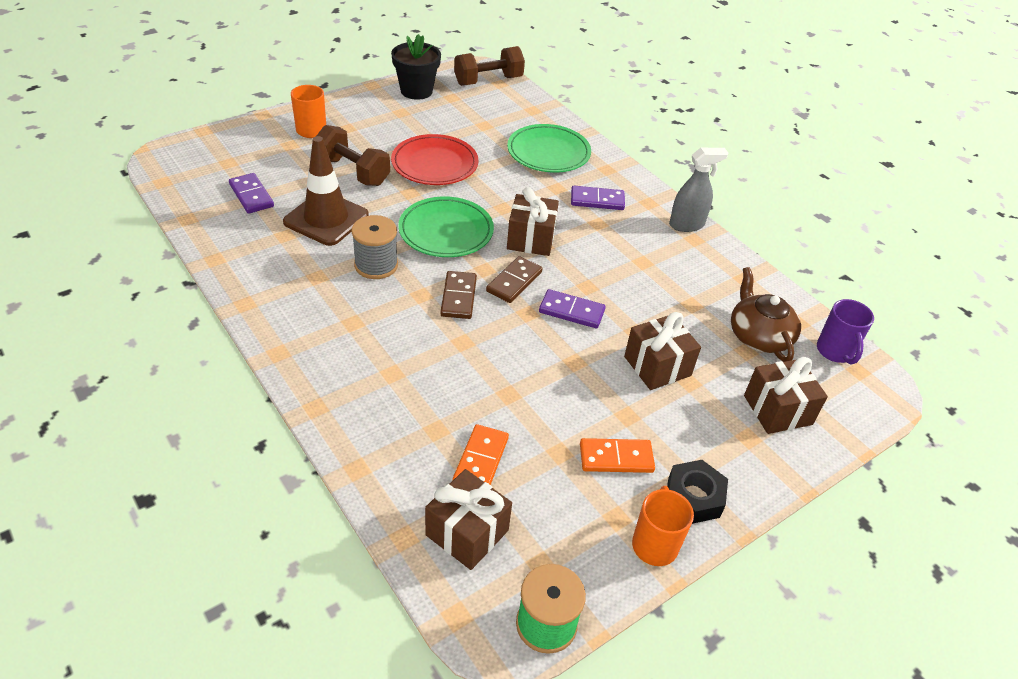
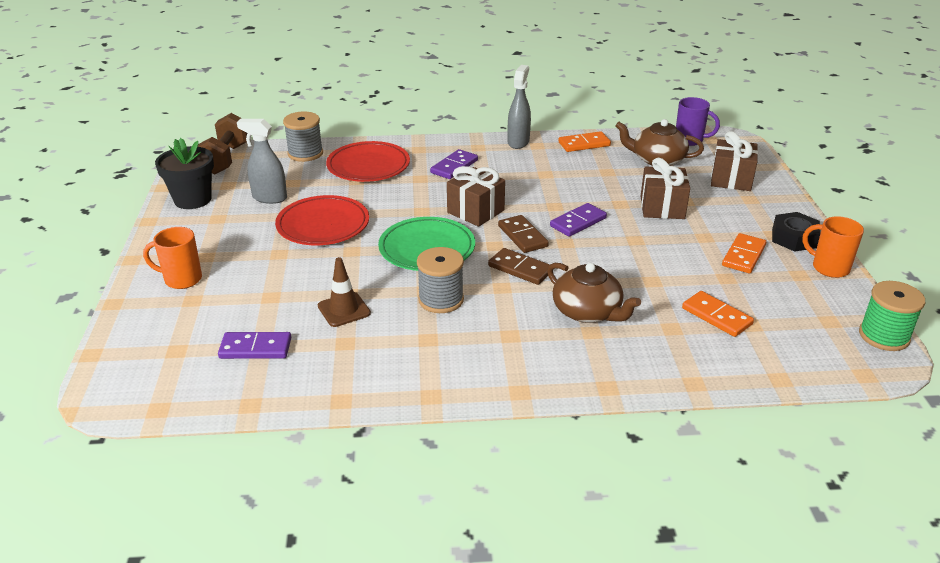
camera: 55 degrees left, 10 degrees down
(326, 219) = (344, 310): brown traffic cone -> brown traffic cone, size x0.59
(353, 171) = (284, 273): brown dumbbell -> none
(422, 362) = (588, 311): none -> brown teapot
(451, 123) = (269, 198): none -> grey spray bottle
(467, 532) = (787, 345): brown gift -> none
(535, 113) = (305, 153): none -> grey spool
(548, 153) = (368, 166): green plate -> red plate
(733, 271) = (584, 144): none -> orange domino

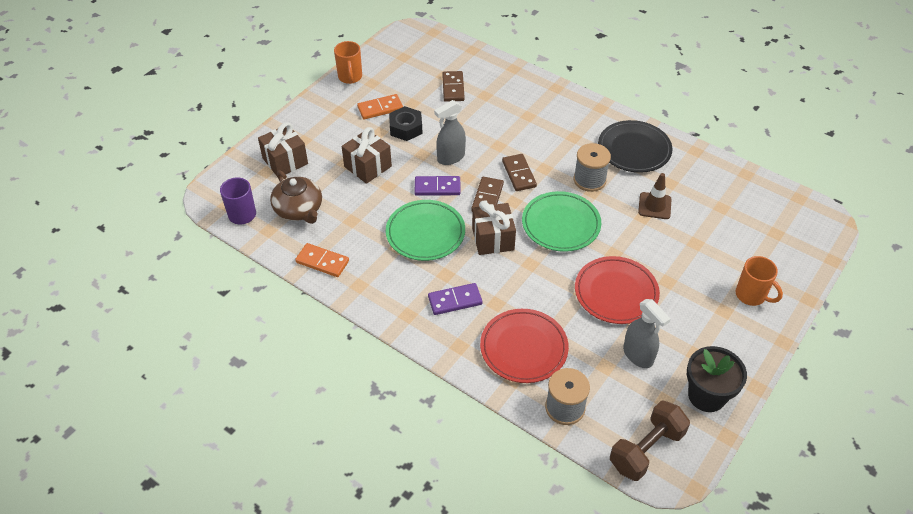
camera: 140 degrees left, 15 degrees up
(255, 348) = (725, 208): purple domino -> none
(422, 359) = (634, 149): none -> black plate
(518, 142) = (368, 299): grey spray bottle -> grey spray bottle (450, 157)
(537, 190) = (425, 233): none -> green plate
(588, 311) = (515, 126): brown teapot -> none
(716, 316) = (453, 88): orange domino -> brown domino
(794, 238) = (333, 102): black nut -> black nut (406, 128)
(884, 336) = (393, 38): green spool -> none

